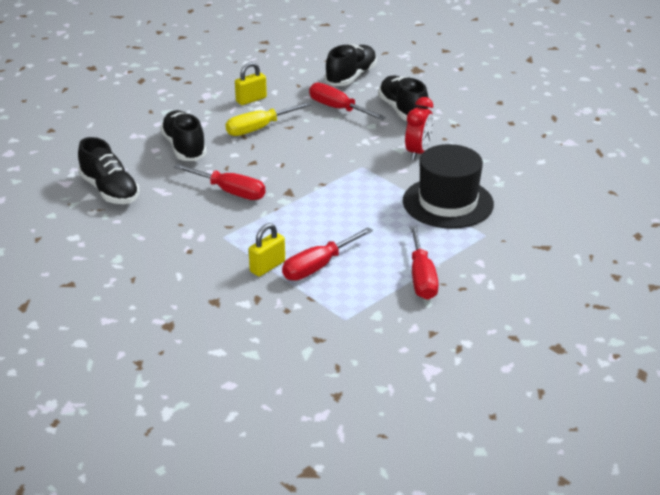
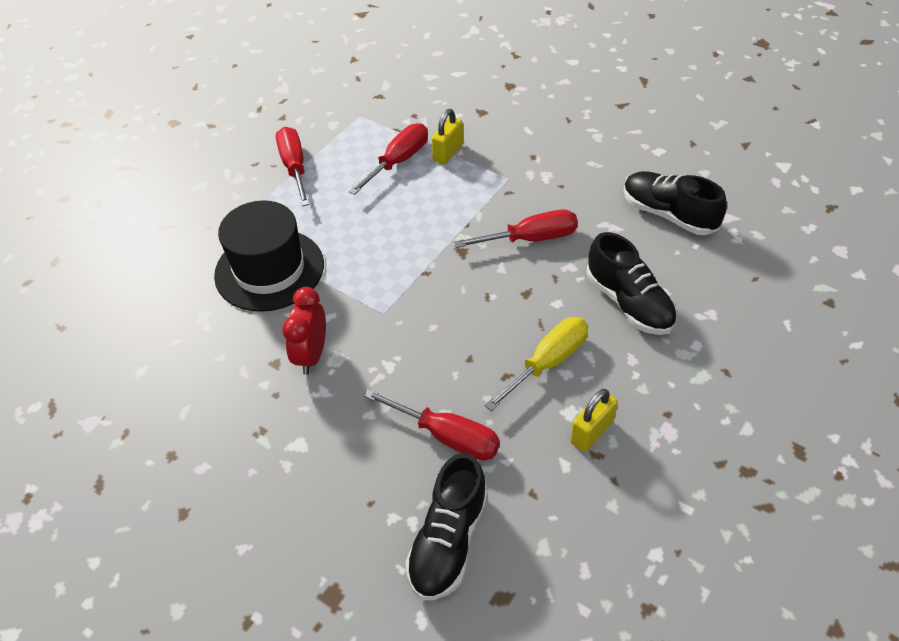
camera: 170 degrees right, 15 degrees up
(230, 192) = (530, 239): red screwdriver -> red screwdriver turned 150 degrees clockwise
(403, 110) = (343, 453): black shoe -> none

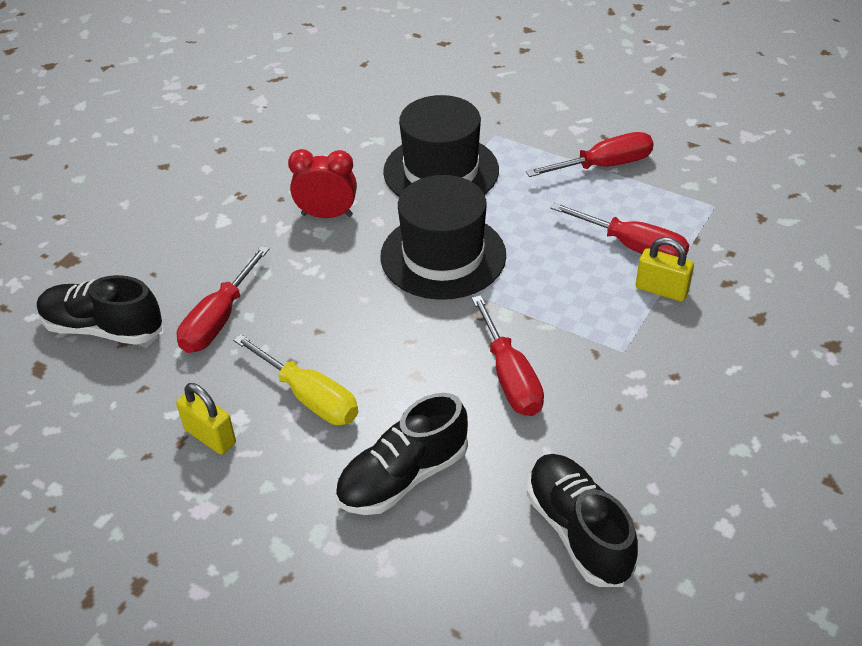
camera: 85 degrees right, 5 degrees down
(387, 272) = (443, 256): none -> black hat
(668, 214) = (578, 531): black shoe -> black shoe turned 60 degrees counterclockwise

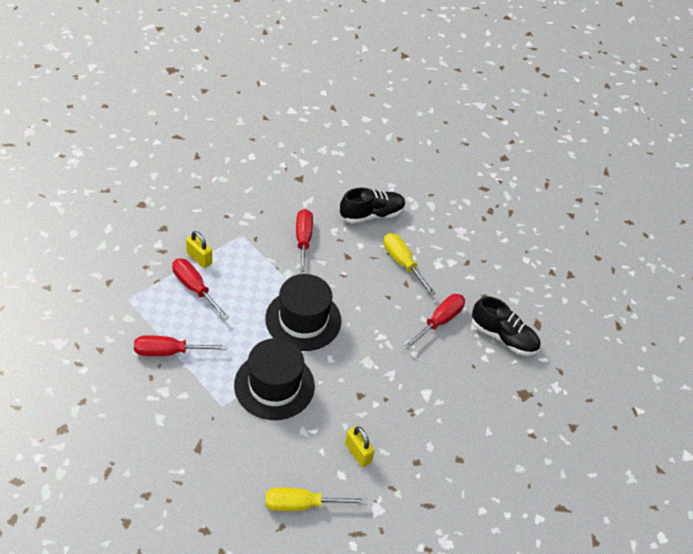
camera: 170 degrees left, 5 degrees up
(210, 436) = (453, 259): yellow padlock -> yellow padlock (358, 453)
(327, 215) = (360, 374): red clock -> none
(349, 83) = (302, 504): none -> yellow screwdriver
(578, 531) = (309, 173): black shoe -> none

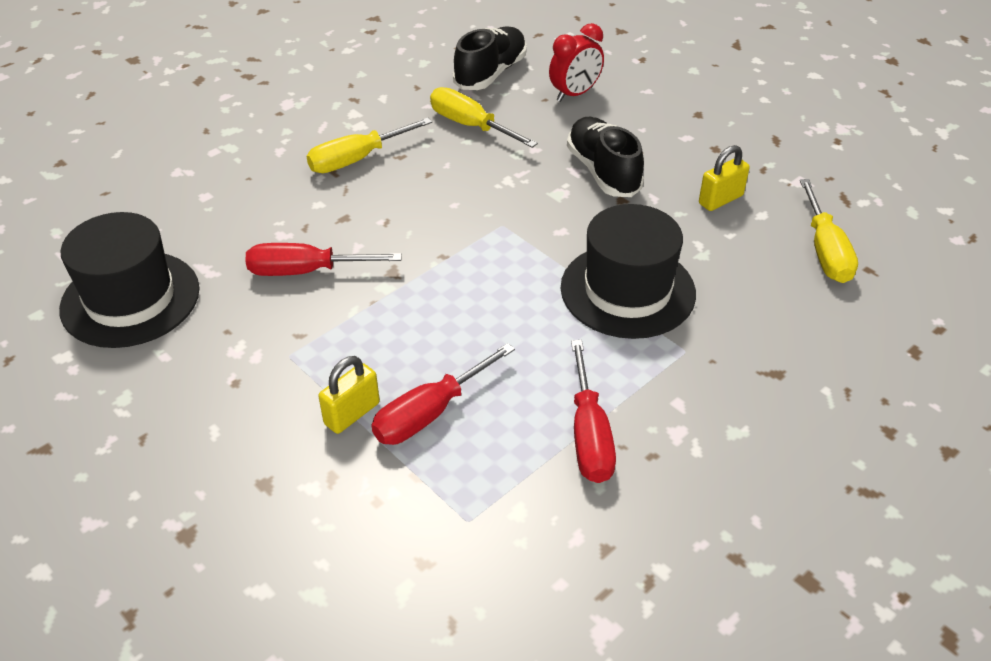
camera: 85 degrees left, 5 degrees down
(303, 319) = (487, 263): black hat -> black hat (130, 299)
(372, 214) = (247, 192): black shoe -> black shoe (603, 171)
(439, 321) = (471, 126): red screwdriver -> yellow screwdriver
(480, 384) = (575, 94): none -> red clock

